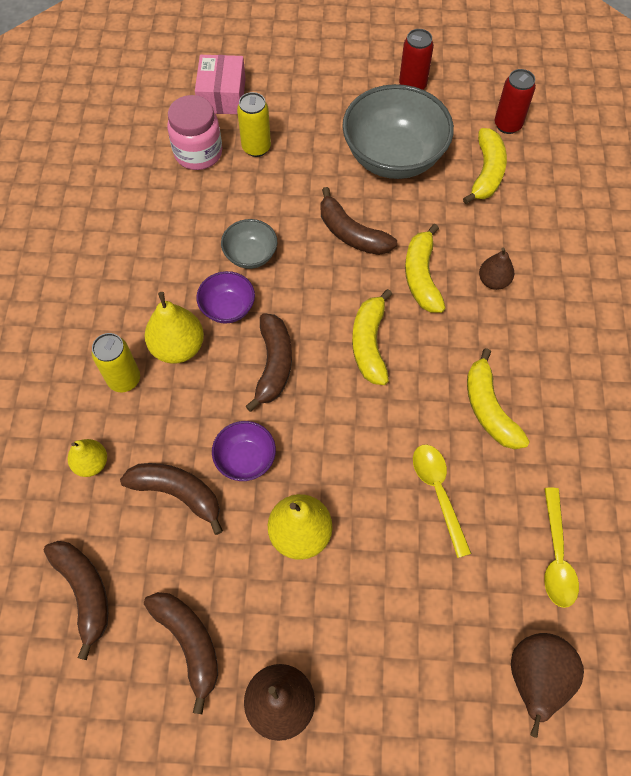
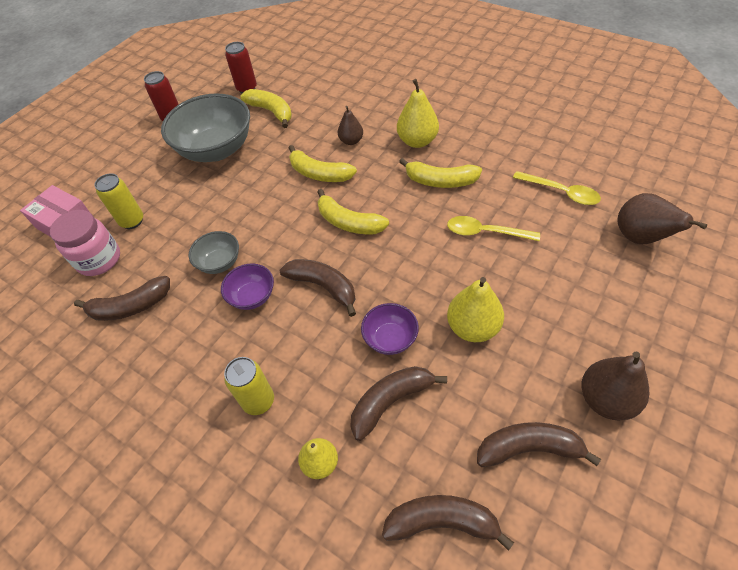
camera: 55 degrees left, 10 degrees down
(178, 347) = (259, 346): yellow pear -> yellow pear (417, 141)
(351, 233) = (255, 196): brown banana -> brown banana (131, 306)

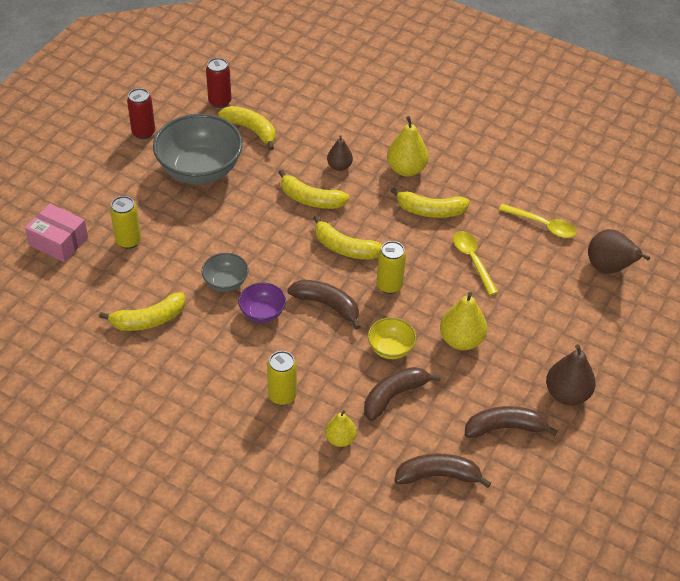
camera: 10 degrees left, 5 degrees down
(99, 259) = (105, 277): pink jar -> none
(131, 306) = (148, 320): brown banana -> yellow banana
(390, 338) = (390, 348): purple bowl -> yellow bowl
(393, 263) = (389, 286): none -> yellow can
(485, 232) = (472, 260): yellow spoon -> yellow spoon turned 60 degrees clockwise

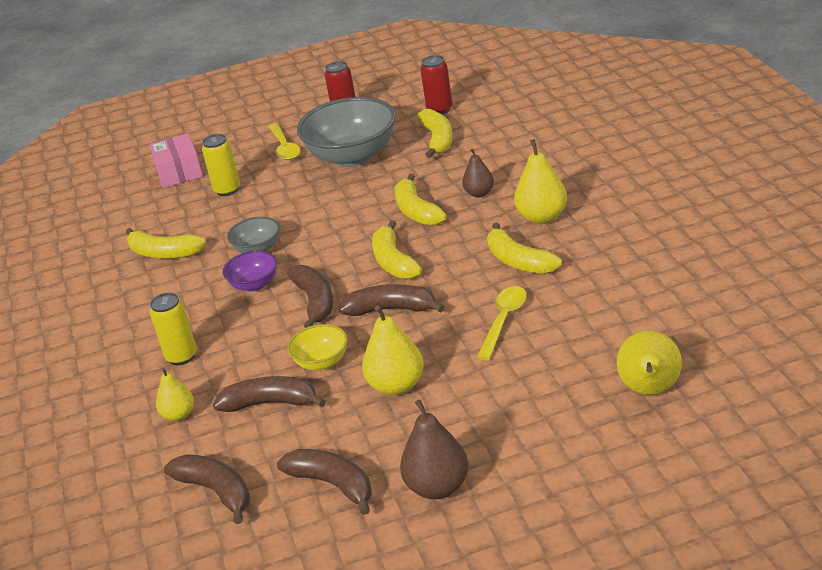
camera: 50 degrees right, 15 degrees down
(389, 286) = (392, 309): yellow can -> brown banana
(542, 225) = (625, 319): yellow spoon -> yellow spoon (284, 147)
(608, 268) = (650, 390): brown pear -> yellow pear

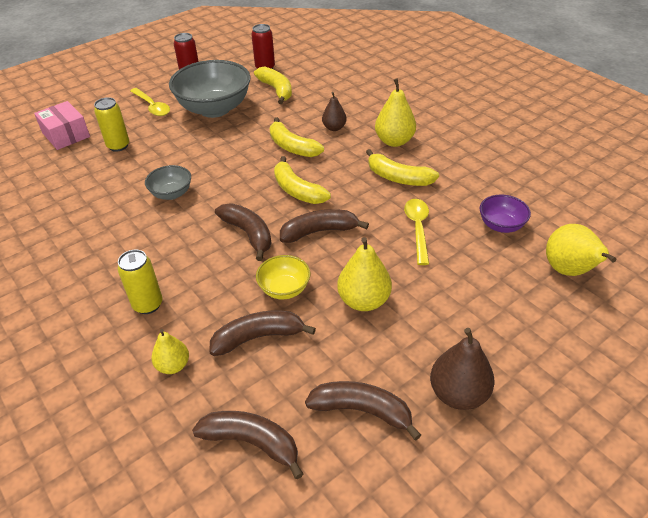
camera: 25 degrees left, 10 degrees up
(164, 253) = (84, 207): yellow banana -> none
(254, 285) = (185, 226): purple bowl -> purple bowl (501, 225)

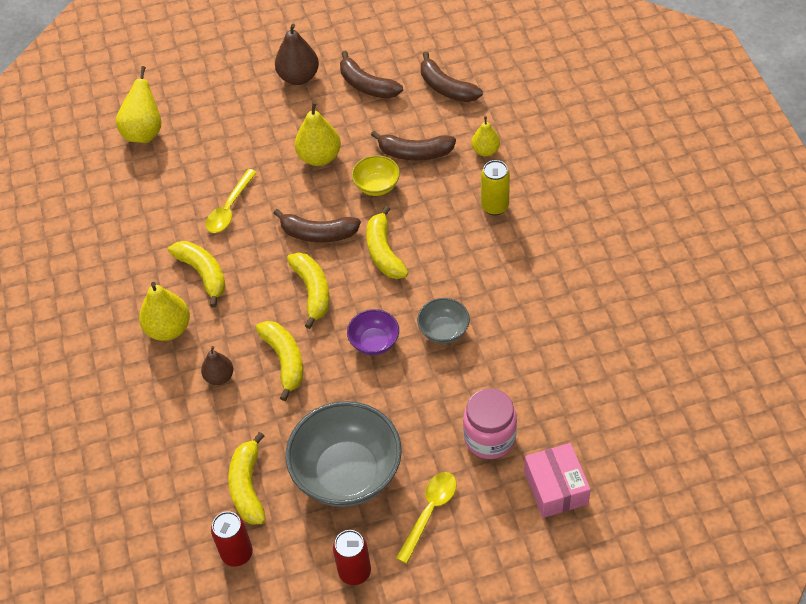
camera: 155 degrees left, 10 degrees up
(118, 146) = (489, 438): yellow can -> pink jar
(152, 106) = (429, 512): yellow spoon -> yellow spoon turned 45 degrees clockwise
(248, 234) = (384, 252): brown banana -> yellow banana
(501, 225) = (156, 188): purple bowl -> purple bowl (374, 342)

